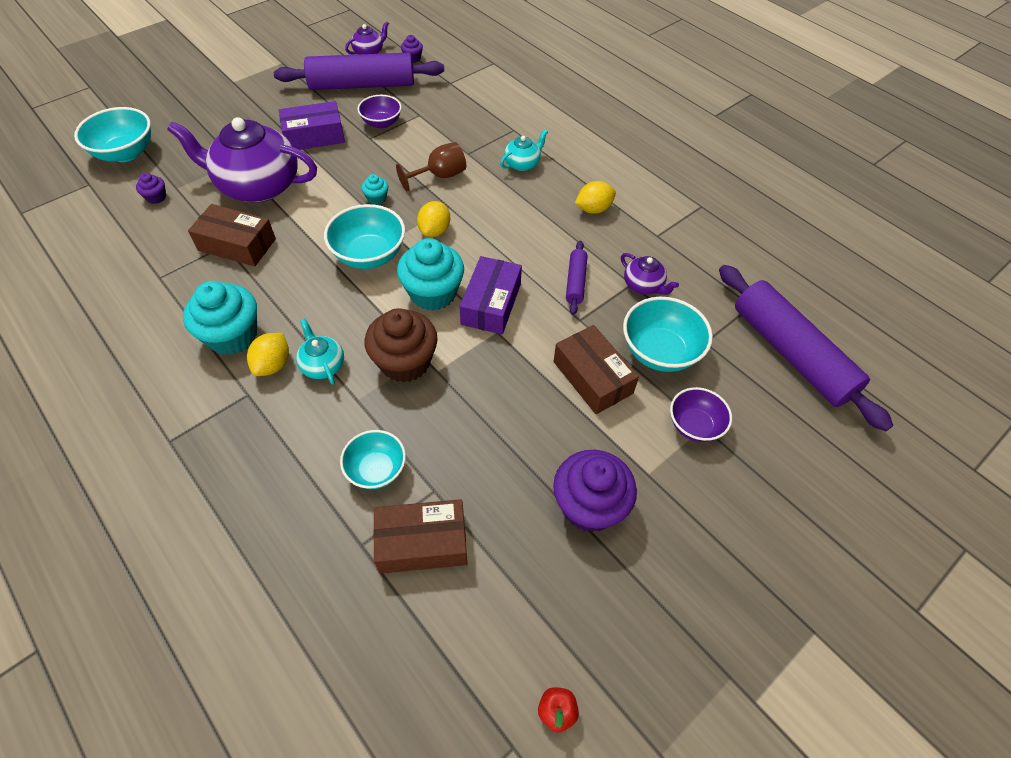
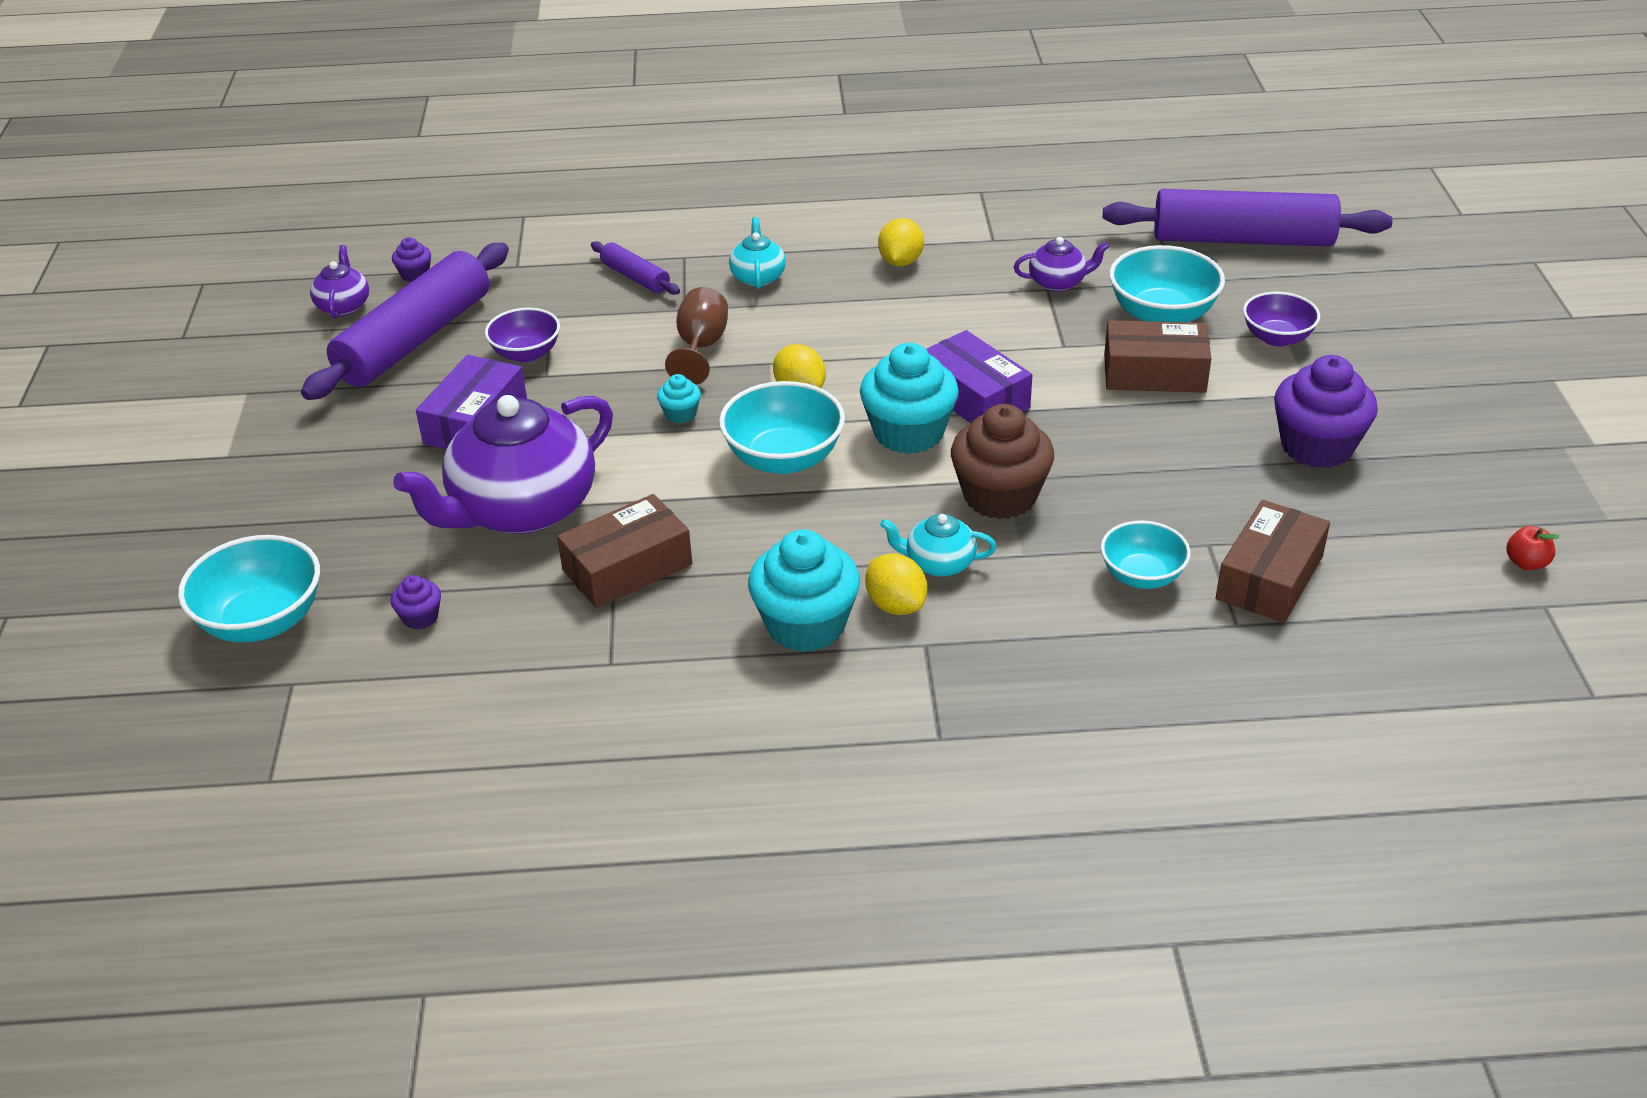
camera: 50 degrees left, 15 degrees down
(575, 282) = (1003, 324): purple rolling pin -> purple rolling pin (635, 277)

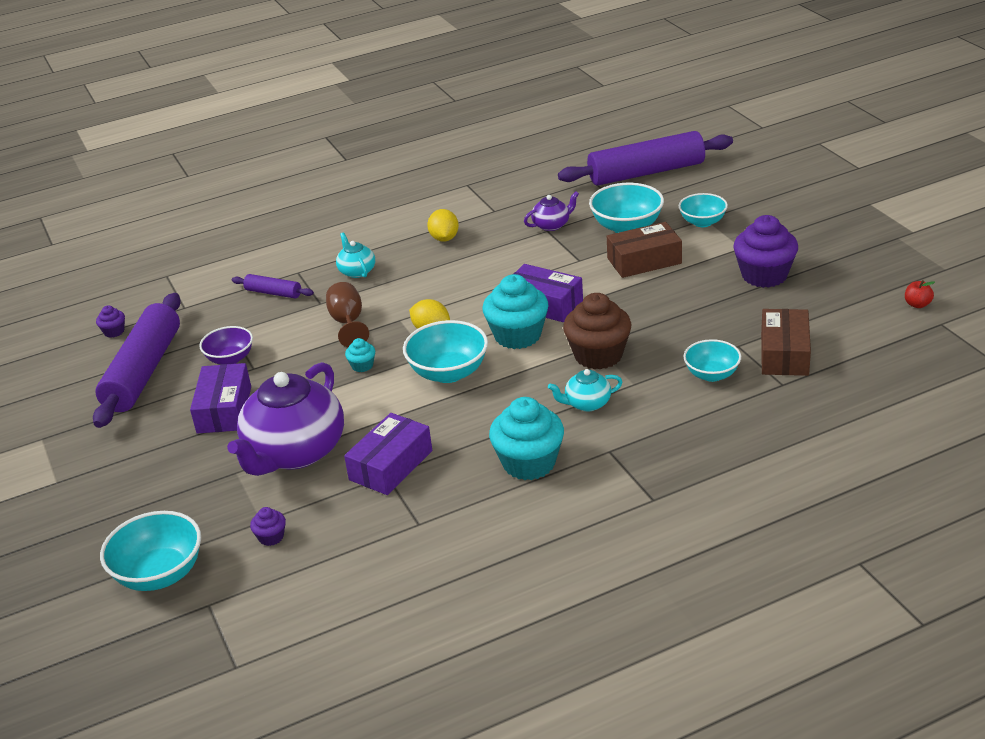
camera: 20 degrees left, 5 degrees down
(343, 306) = (75, 365): purple teapot -> none
(627, 567) = (391, 465): brown box -> purple box
(896, 605) = (577, 435): yellow lemon -> none
(1277, 338) = (702, 222): purple bowl -> turquoise bowl

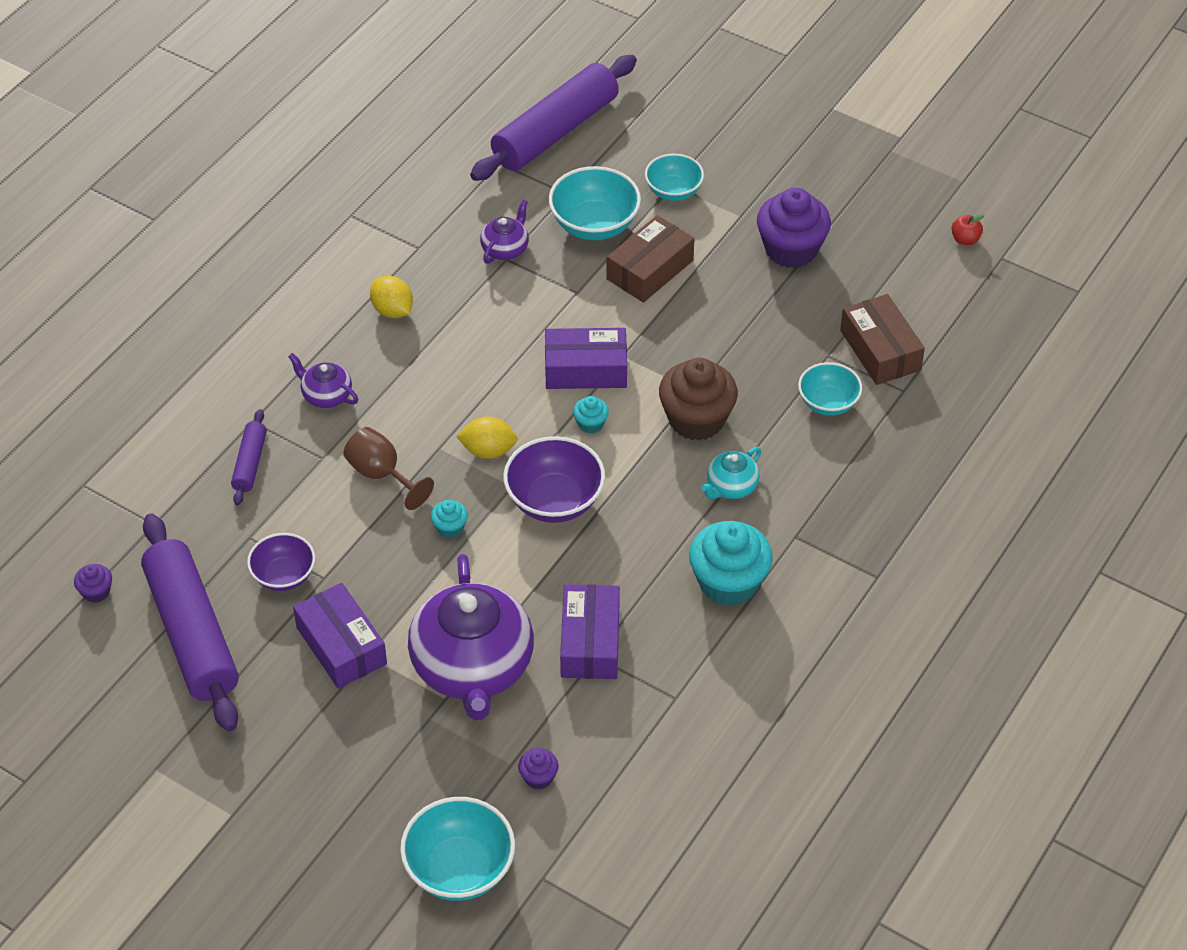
camera: 35 degrees left, 15 degrees up
(273, 293) = (250, 463): purple rolling pin -> purple rolling pin turned 75 degrees counterclockwise
(357, 271) = (326, 395): turquoise teapot -> purple teapot
(448, 372) = (554, 501): turquoise bowl -> purple bowl
(517, 336) = (590, 424): turquoise cupcake -> turquoise cupcake, size x0.46

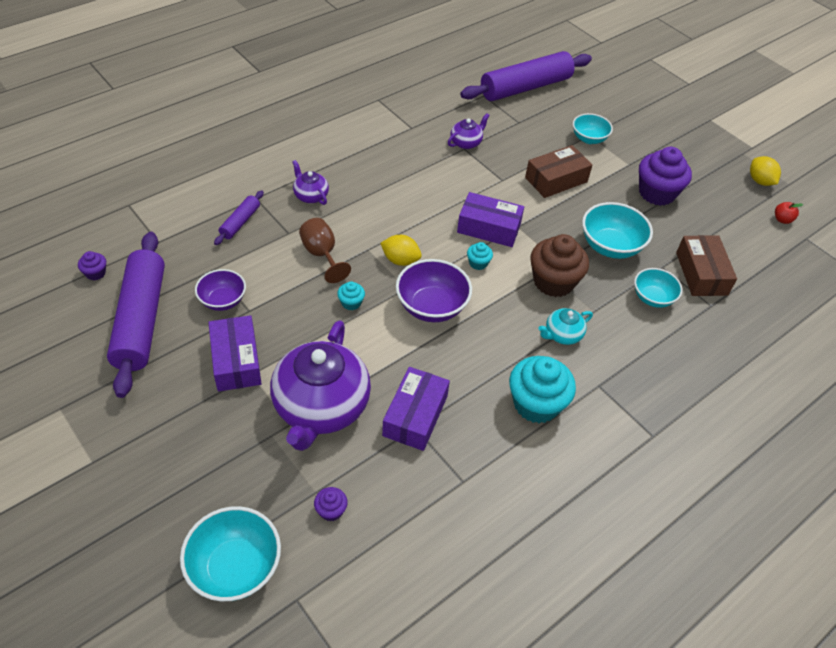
camera: 15 degrees right, 0 degrees up
(392, 310) = (378, 158): yellow lemon -> yellow lemon (760, 181)
(594, 225) = (529, 144): turquoise bowl -> turquoise bowl (610, 246)

